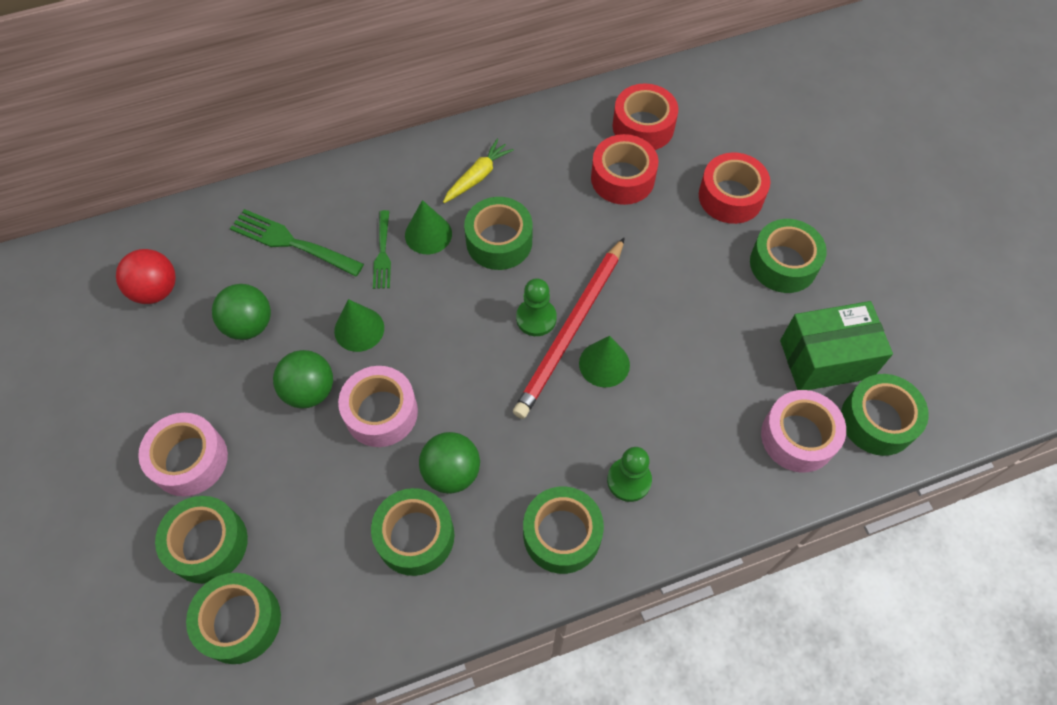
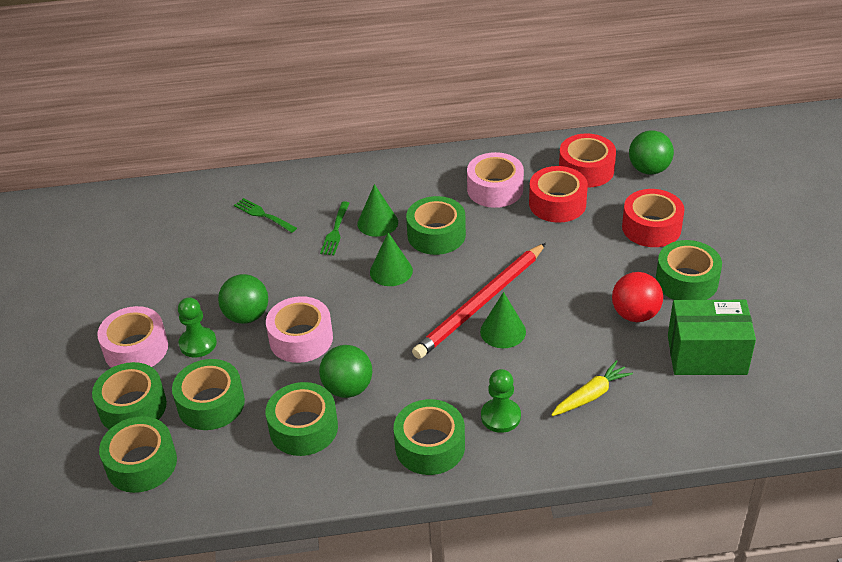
camera: 15 degrees right, 20 degrees down
(156, 290) = (145, 233): red ball -> red ball (635, 314)
(249, 325) = (211, 265): green ball -> green ball (649, 169)
(292, 242) = (263, 215): green fork -> green fork, size x0.63
(359, 329) = (300, 280): green cone -> green cone (391, 271)
(477, 176) = (431, 188): yellow carrot -> yellow carrot (591, 395)
(536, 318) = (452, 291): green pawn -> green pawn (198, 343)
(798, 437) = (664, 408): pink tape -> pink tape (495, 189)
(877, 420) = (744, 407): green tape -> green tape (211, 404)

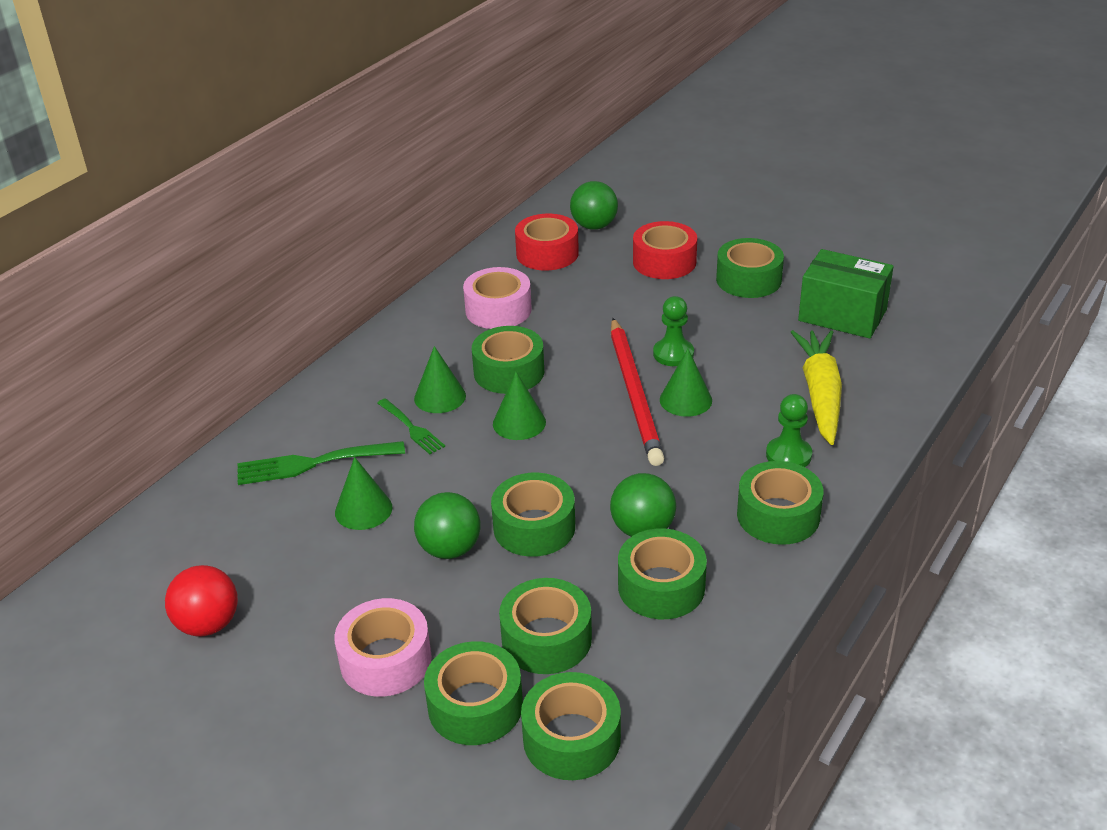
camera: 50 degrees left, 5 degrees down
(198, 343) = (443, 606): green pawn -> green pawn (673, 354)
(245, 260) = (363, 509): none -> green cone
(263, 215) = (313, 463): green fork -> green fork, size x1.60
(301, 339) = (534, 527): pink tape -> green tape
(557, 203) = (567, 289): red tape -> none
(591, 395) = (820, 394): yellow carrot -> yellow carrot, size x1.70
(635, 314) = (754, 323): red ball -> red ball (208, 624)
(706, 355) = (842, 315): green box -> green box turned 75 degrees clockwise

